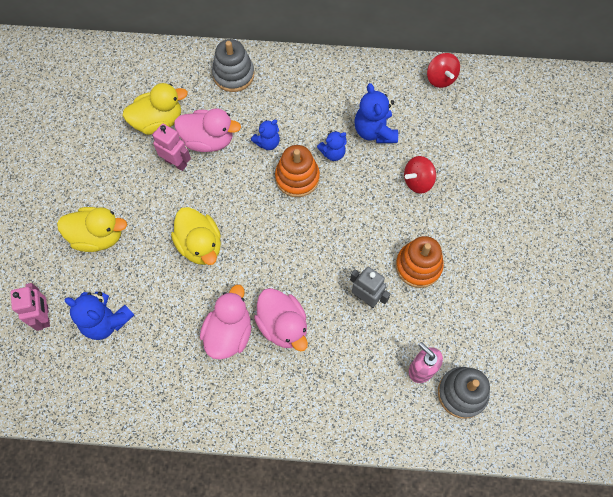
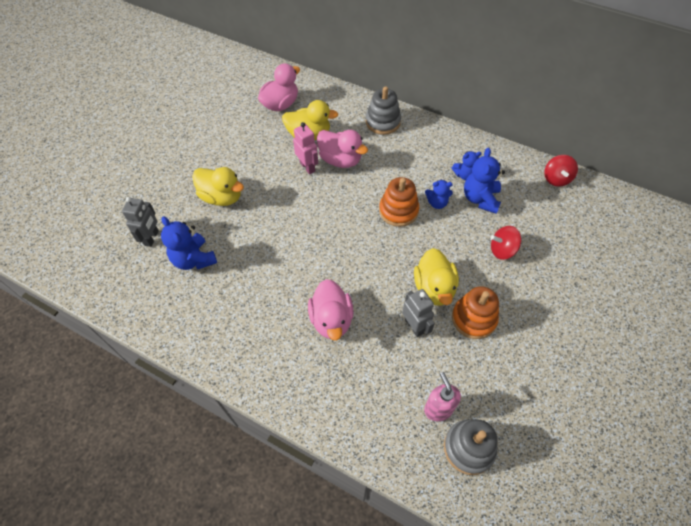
camera: 25 degrees right, 10 degrees down
(45, 316) = (151, 238): pink robot -> grey robot
(200, 245) = (295, 232): yellow duck -> yellow duck (434, 288)
(229, 333) = (284, 307): pink duck -> pink duck (280, 104)
(267, 142) = (386, 177): blue teddy bear -> blue teddy bear (464, 175)

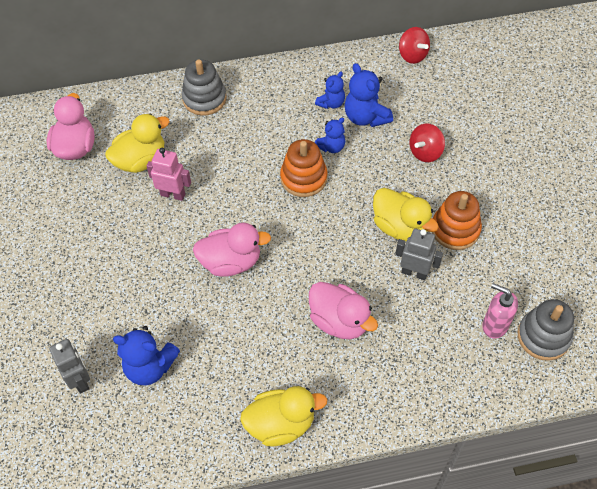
camera: 40 degrees left, 0 degrees up
(222, 197) = (113, 286): yellow duck -> yellow duck (281, 424)
(340, 160) = (199, 165): pink duck -> pink duck (231, 262)

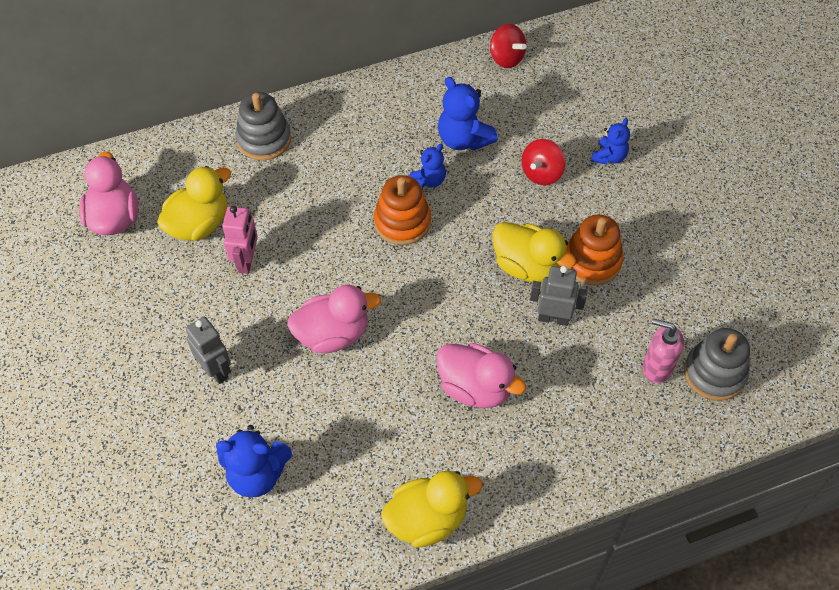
camera: 10 degrees left, 0 degrees up
(80, 380) = (174, 502): grey robot -> grey robot (216, 370)
(173, 194) = (247, 261): pink robot -> pink robot turned 90 degrees clockwise
(331, 103) = (419, 127): blue teddy bear -> blue teddy bear (609, 157)

